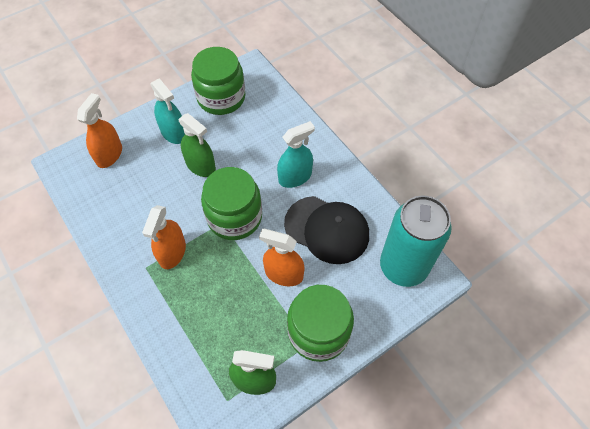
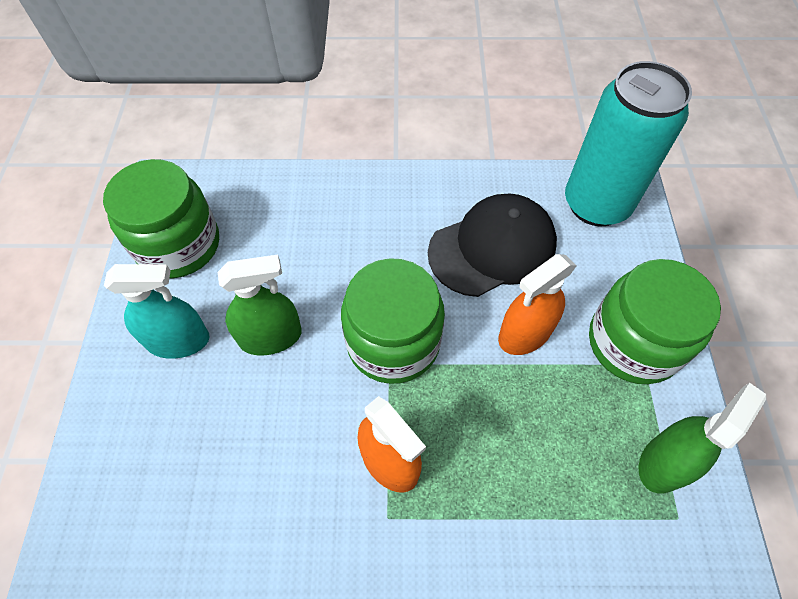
camera: 55 degrees left, 0 degrees up
(109, 155) = (128, 460): orange spray bottle -> none
(295, 177) = (387, 236): turquoise spray bottle -> none

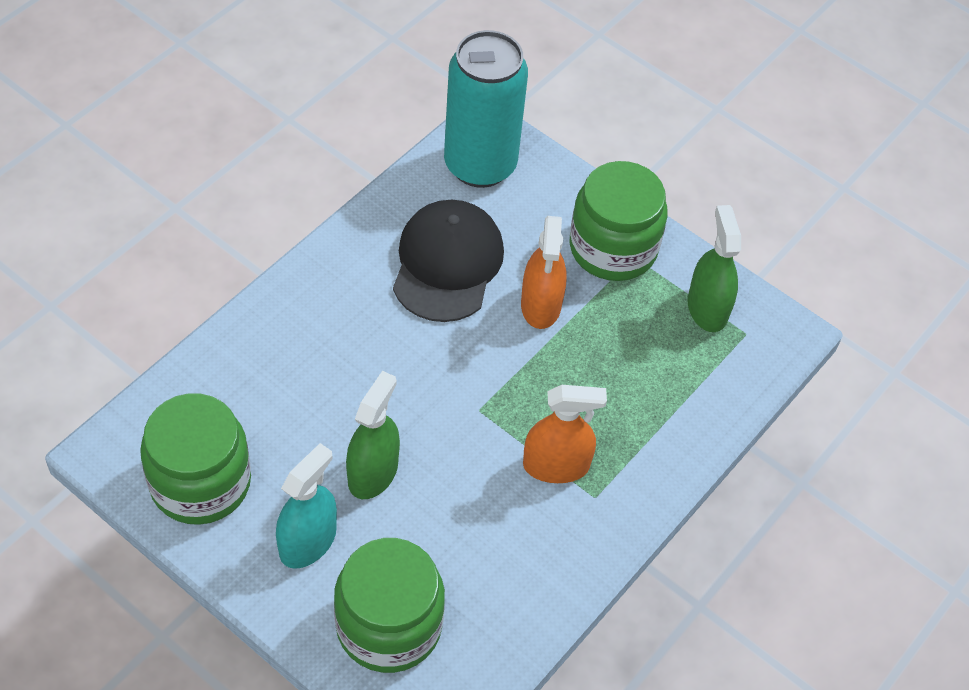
camera: 55 degrees left, 5 degrees down
(393, 342) = (463, 393): green jar -> green jar (389, 625)

